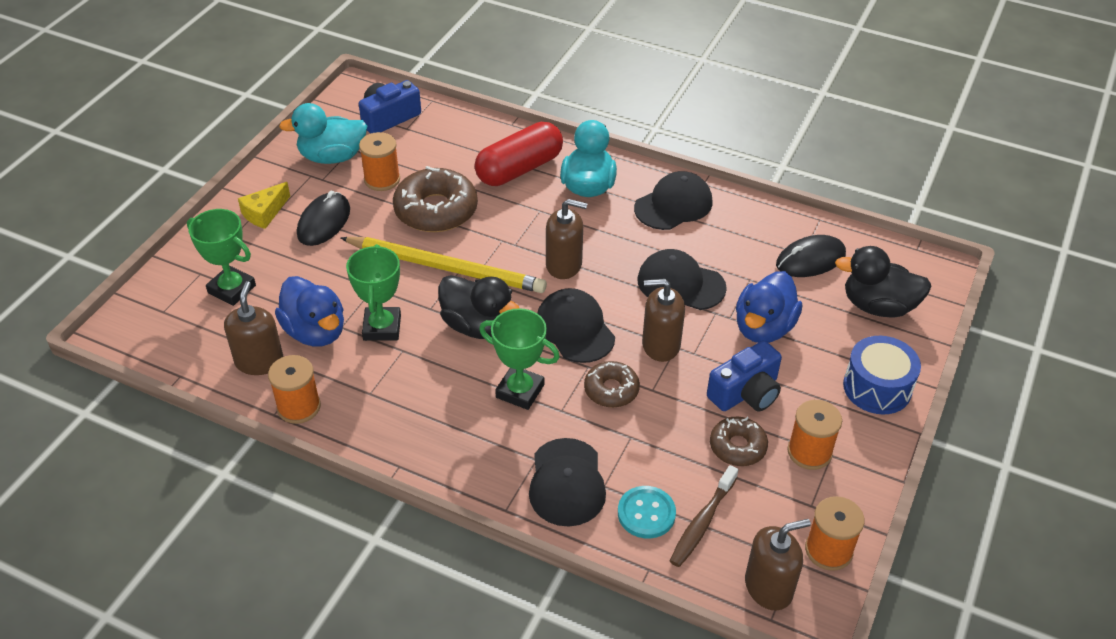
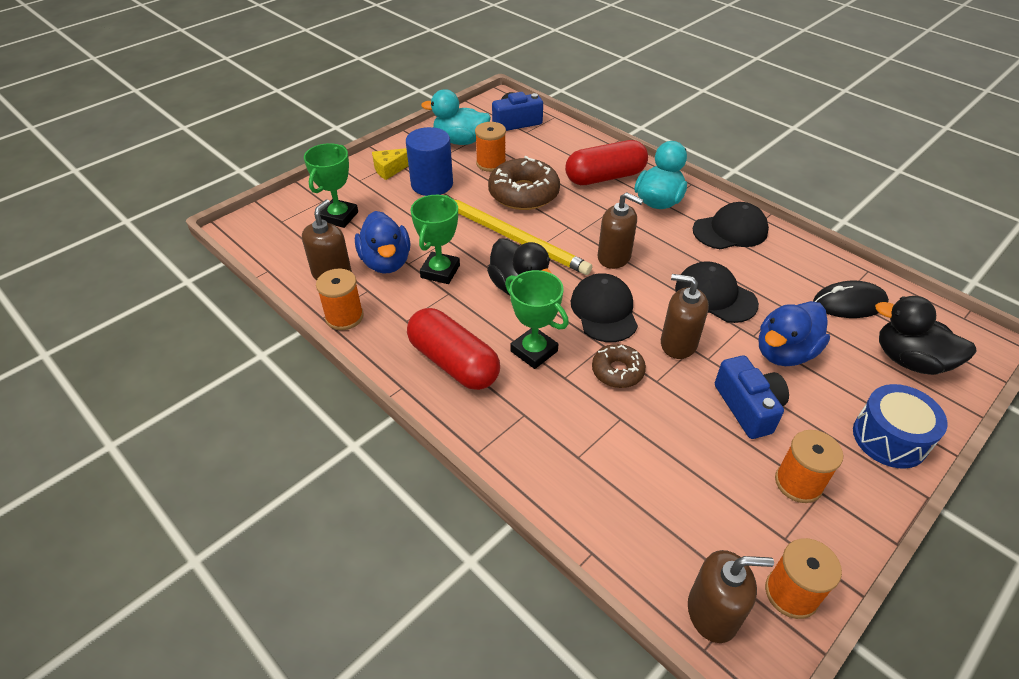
camera: 20 degrees right, 0 degrees up
(232, 289) = (339, 217): green trophy -> green trophy turned 60 degrees clockwise
(324, 222) = (432, 184): black mouse -> blue cylinder
(442, 426) = (453, 363): none -> red capsule
(566, 482) = (544, 444): black cap -> none
(646, 513) = (609, 496): turquoise button -> none
(702, 523) = (662, 522): brown toothbrush -> none
(737, 447) = (723, 457): brown donut -> none
(746, 392) = (748, 407): blue camera -> blue camera turned 90 degrees counterclockwise

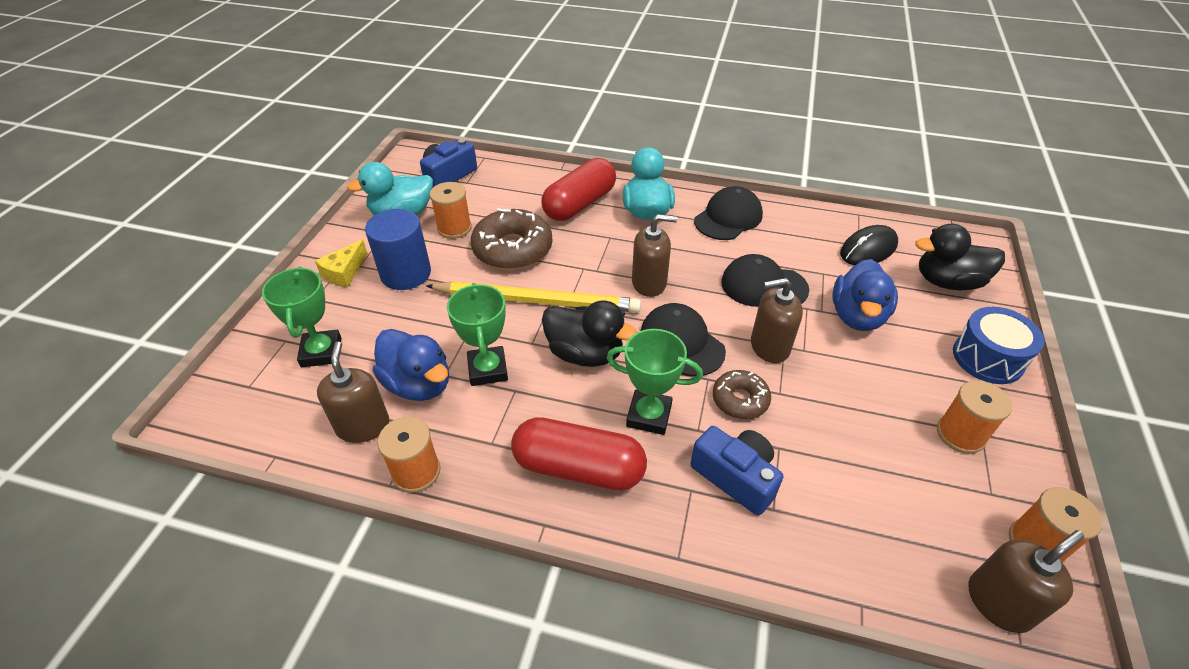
camera: 30 degrees left, 0 degrees up
(748, 407) = (870, 382): blue camera -> blue camera (735, 477)

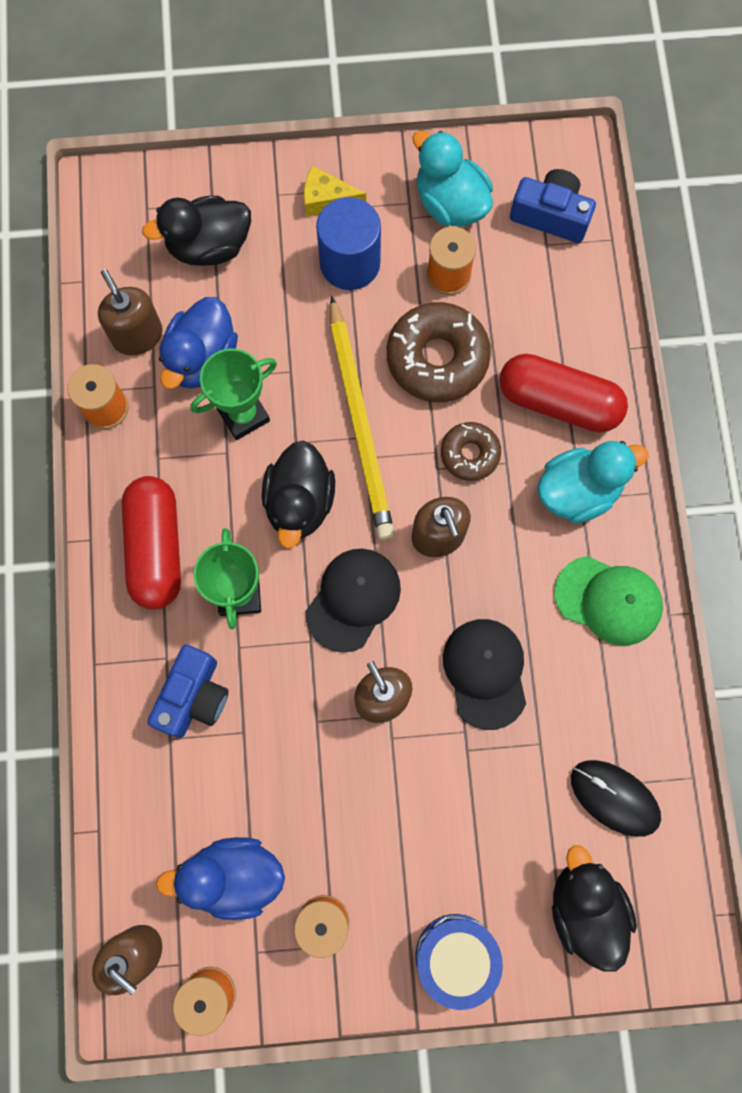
camera: 70 degrees right, 30 degrees up
(321, 352) = (209, 246): green trophy -> black duck
(363, 426) = (137, 335): brown soap dispenser -> brown soap dispenser turned 90 degrees counterclockwise
(728, 218) = (608, 600): black cap -> green cap
(740, 400) = (292, 681): brown donut -> brown donut (470, 454)
(857, 316) = (472, 794): blue duck -> blue duck (233, 876)

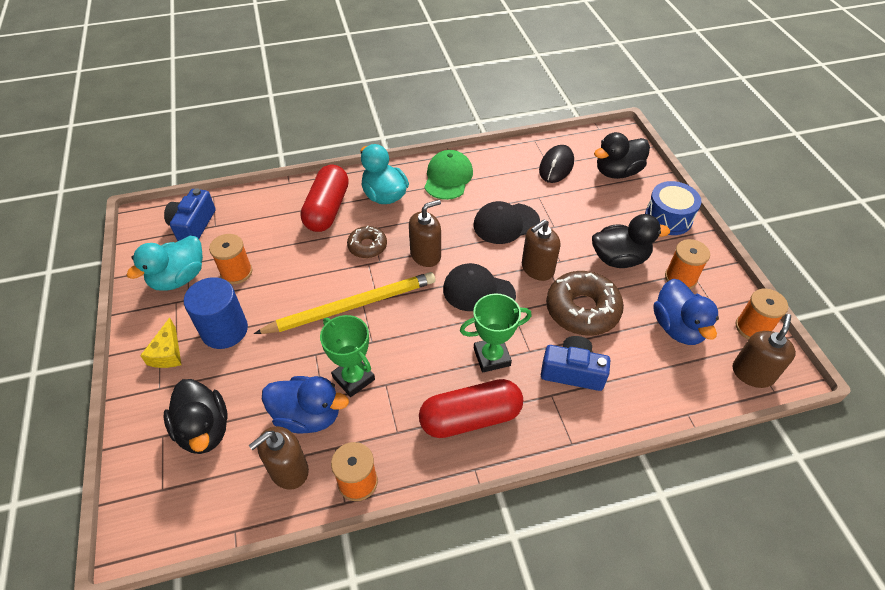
camera: 100 degrees left, 25 degrees down
(299, 503) = (417, 332): black duck -> black duck (619, 259)
(437, 358) = (300, 270): brown donut -> brown donut (582, 310)

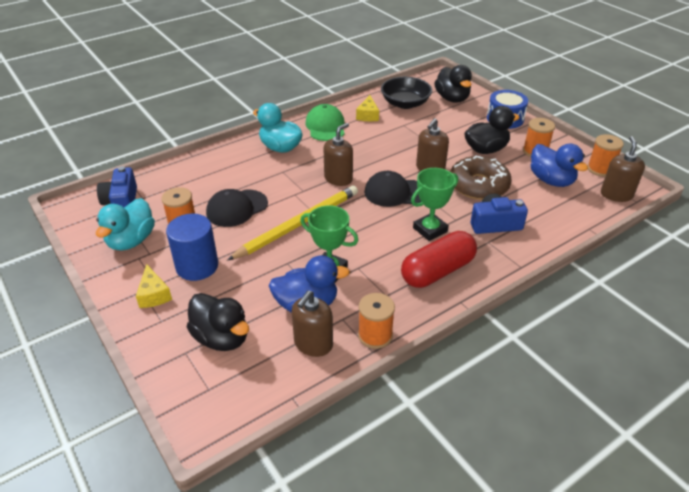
camera: 20 degrees left, 10 degrees down
(327, 209) = (237, 166): red capsule -> none
(367, 246) = (287, 183): brown donut -> none
(504, 173) = (368, 115): none -> yellow cheese
(506, 223) = (389, 146): black cap -> black cap (236, 208)
(556, 166) = (405, 103): black mouse -> black bowl
(617, 172) = (452, 98): black duck -> black duck turned 60 degrees counterclockwise

